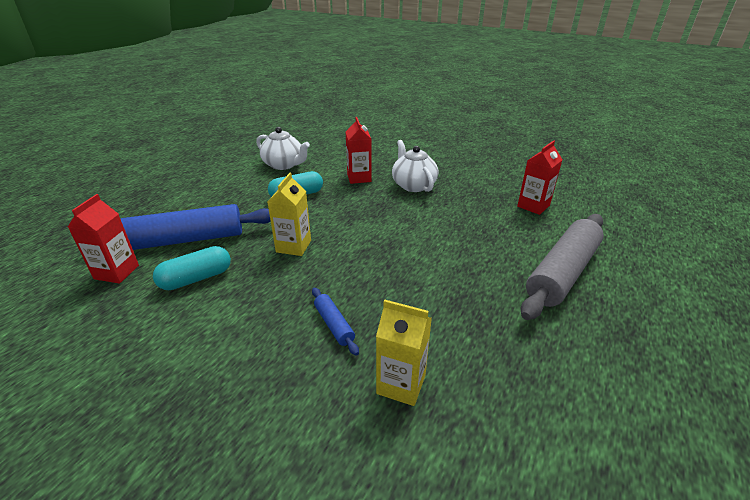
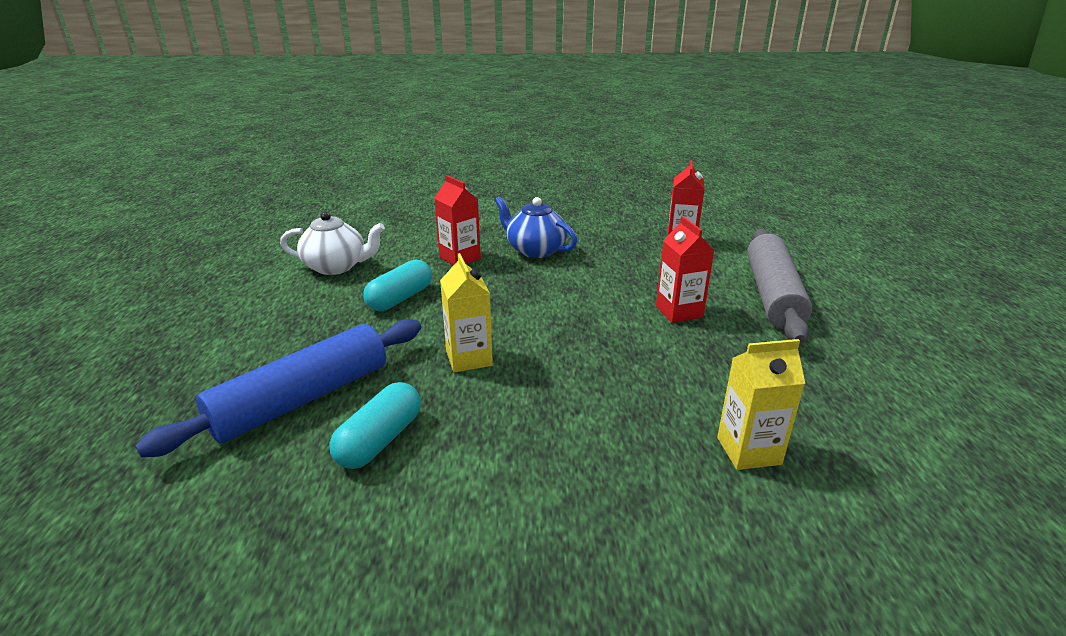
camera: 30 degrees left, 5 degrees down
(117, 272) = (238, 478): red carton -> red carton (679, 312)
(334, 324) = (617, 423): blue rolling pin -> none
(413, 185) = (535, 250): white teapot -> blue teapot

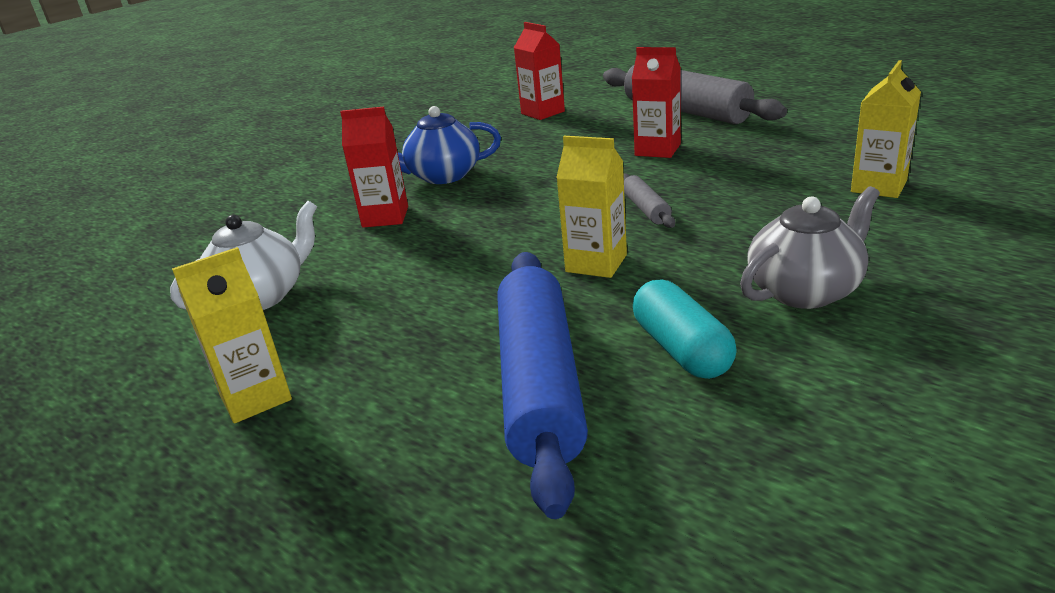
camera: 45 degrees left, 0 degrees up
(238, 314) = (255, 397): none -> yellow carton
(400, 298) = (414, 272): turquoise capsule -> none
(510, 470) = (805, 290): none -> grey teapot
(571, 346) = (646, 209): none -> grey rolling pin

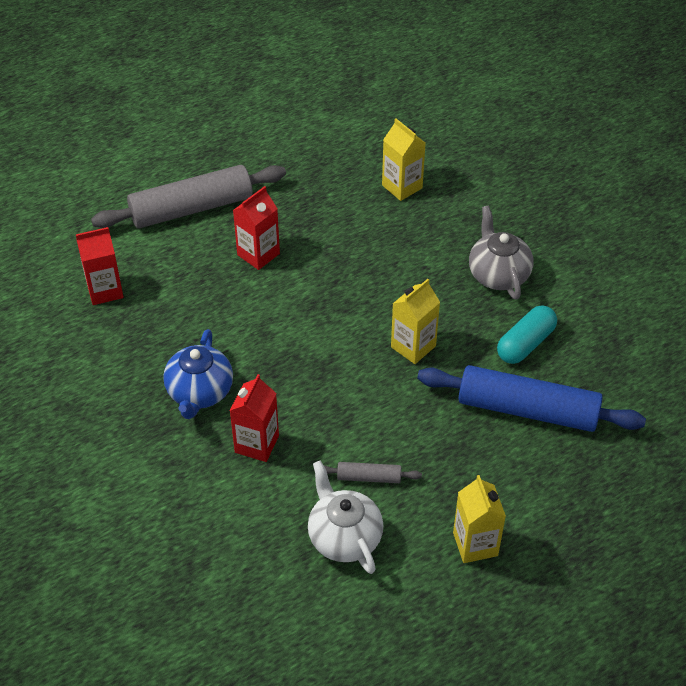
camera: 75 degrees left, 20 degrees up
(646, 209) = (354, 297): grey rolling pin -> grey rolling pin (369, 477)
(681, 349) = (525, 344): turquoise capsule -> turquoise capsule turned 45 degrees counterclockwise

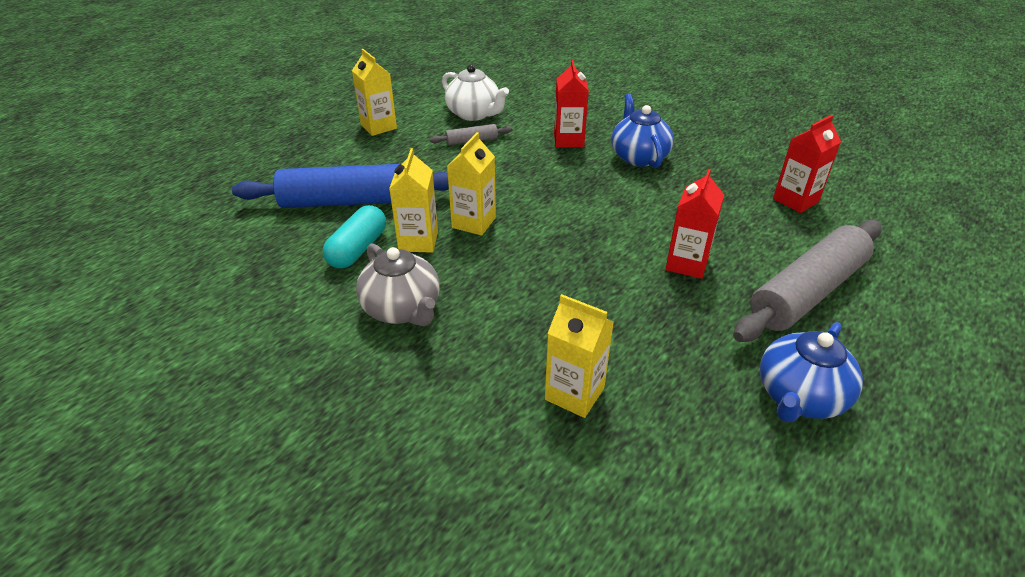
camera: 160 degrees right, 10 degrees down
(268, 151) = (799, 397): none -> blue teapot
(470, 338) = (418, 241): none -> yellow carton

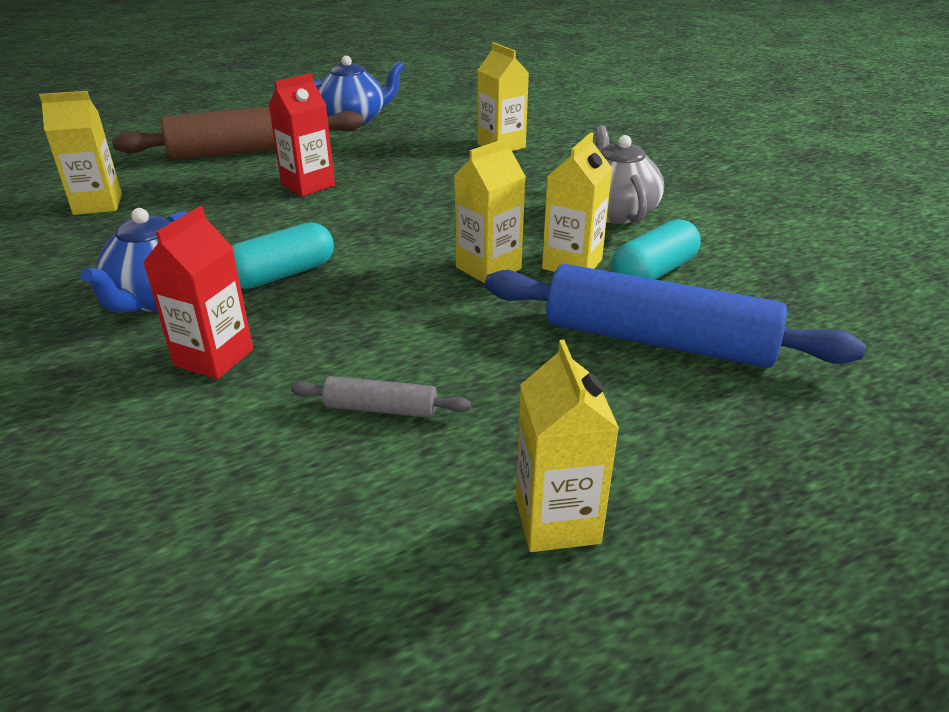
camera: 155 degrees left, 5 degrees down
(474, 114) = (308, 492): white teapot -> none
(595, 185) = (282, 275): none -> turquoise capsule
(795, 200) = (98, 204): red carton -> yellow carton
(807, 292) = (246, 151): grey rolling pin -> brown rolling pin

